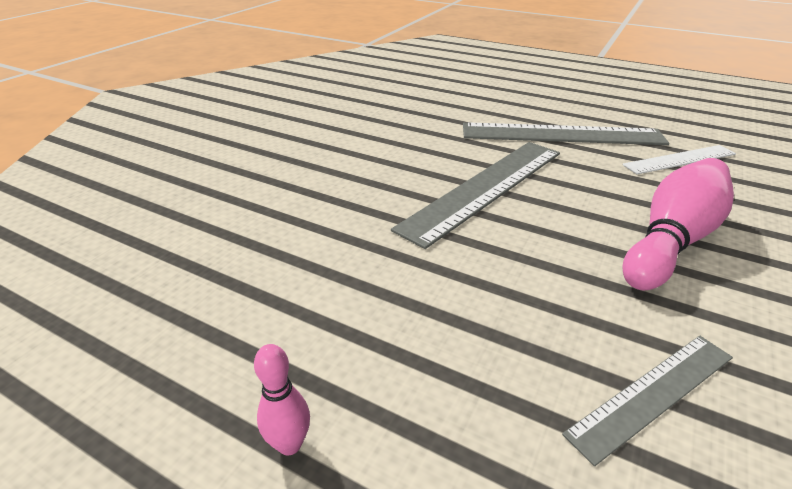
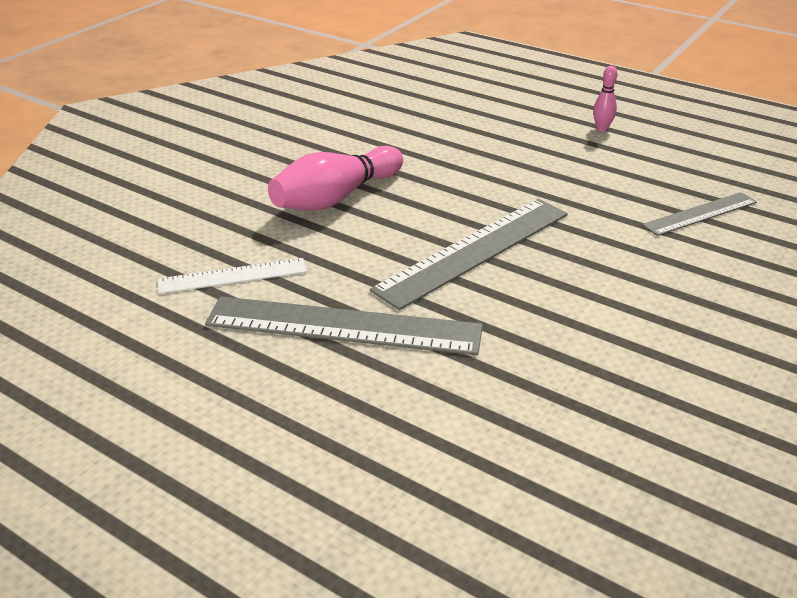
camera: 175 degrees left, 0 degrees up
(653, 394) = (421, 134): grey ruler -> grey ruler (700, 214)

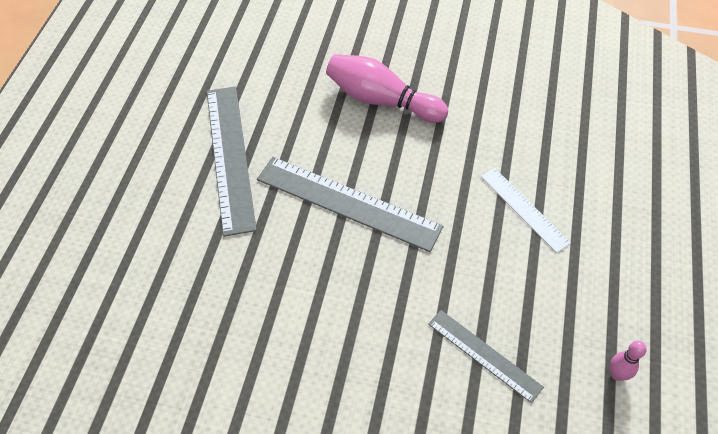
camera: 70 degrees right, 20 degrees up
(232, 276) = (261, 84): white ruler -> white ruler (524, 209)
(602, 128) = (611, 249): pink bowling pin -> pink bowling pin (617, 374)

